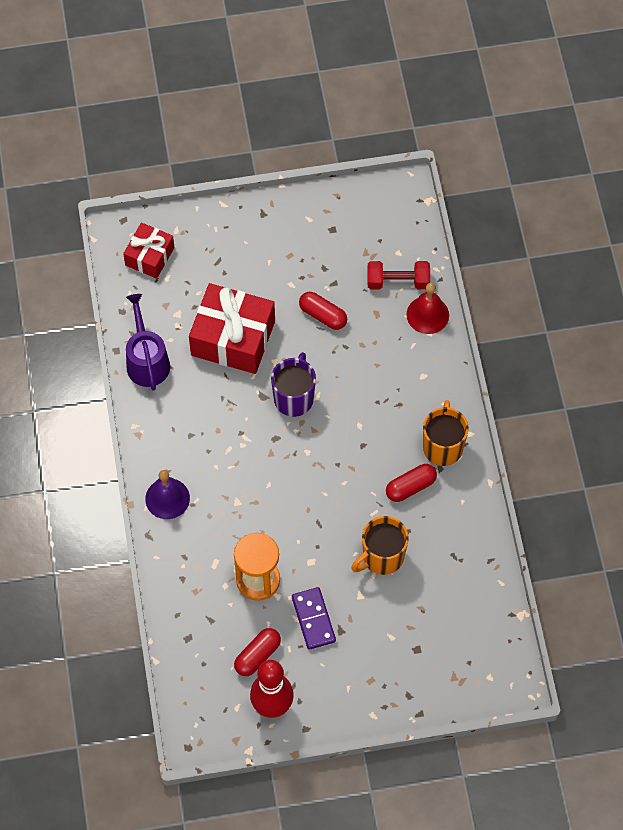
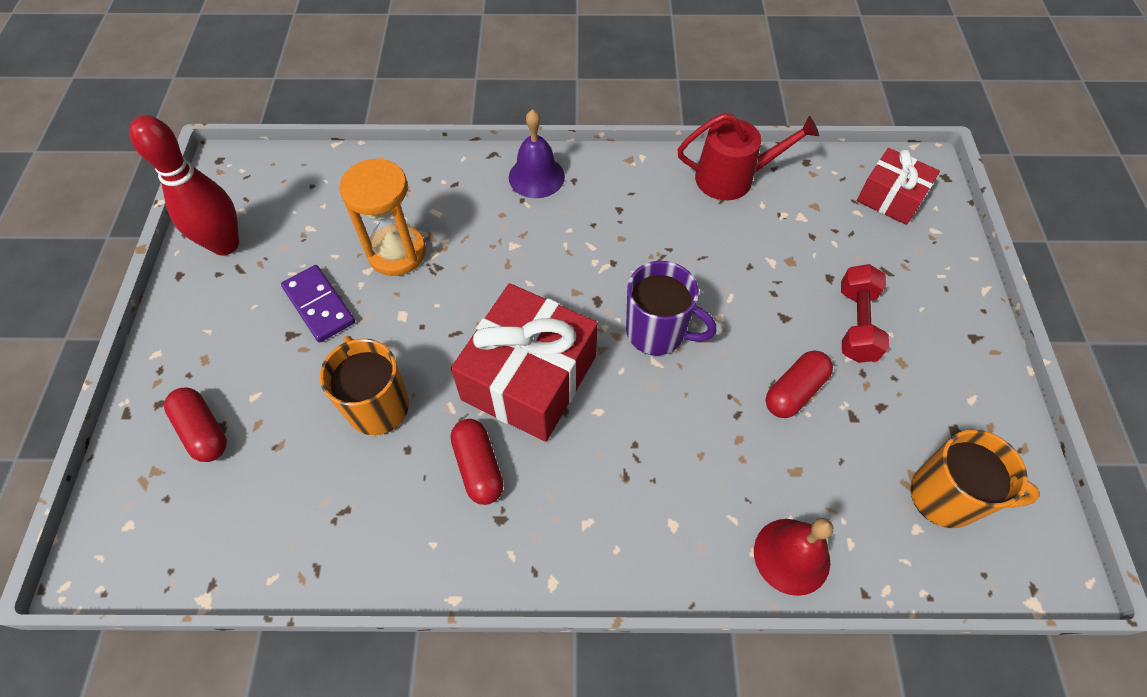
camera: 100 degrees right, 5 degrees down
(147, 361) = (732, 178): purple watering can -> red watering can
(233, 338) = (760, 272): red gift -> red gift (529, 378)
(257, 655) = (297, 239): red capsule -> red capsule (203, 431)
(313, 619) = (319, 305): purple domino -> purple domino turned 60 degrees clockwise
(398, 281) = (858, 517): red dumbbell -> red dumbbell (856, 324)
(443, 446) = (537, 532): orange mug -> orange mug (945, 497)

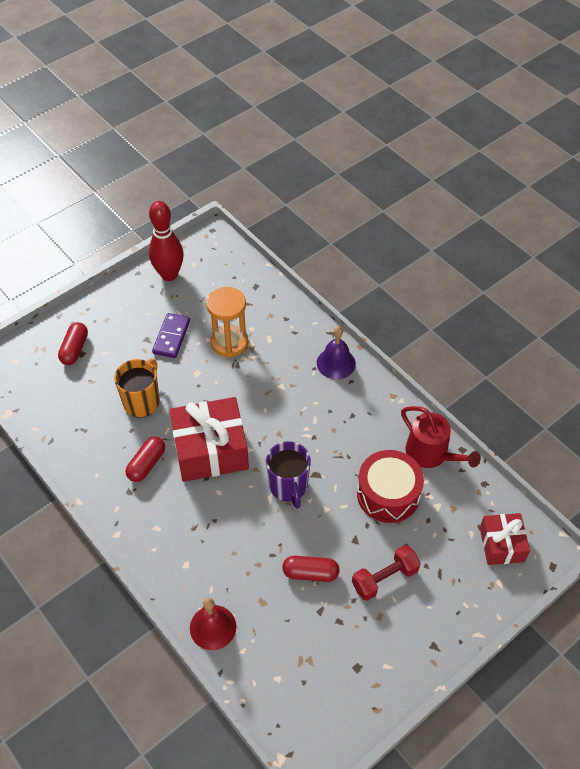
camera: 50 degrees right, 5 degrees down
(750, 247) = (388, 494): none -> red drum
(945, 497) = (309, 683): orange mug -> none

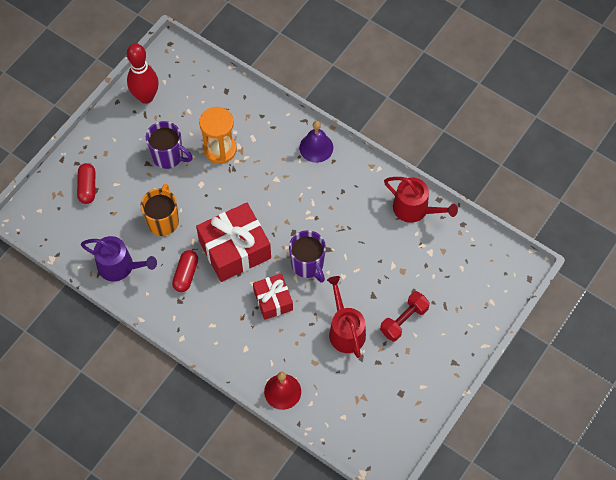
camera: 15 degrees left, 10 degrees up
(77, 438) = (119, 266): none -> purple watering can
(171, 337) = (168, 156): purple domino -> purple mug
(310, 573) = (345, 330): red capsule -> red watering can
(388, 494) = (389, 251): red drum -> none
(501, 544) = (487, 271): red gift -> red gift (273, 300)

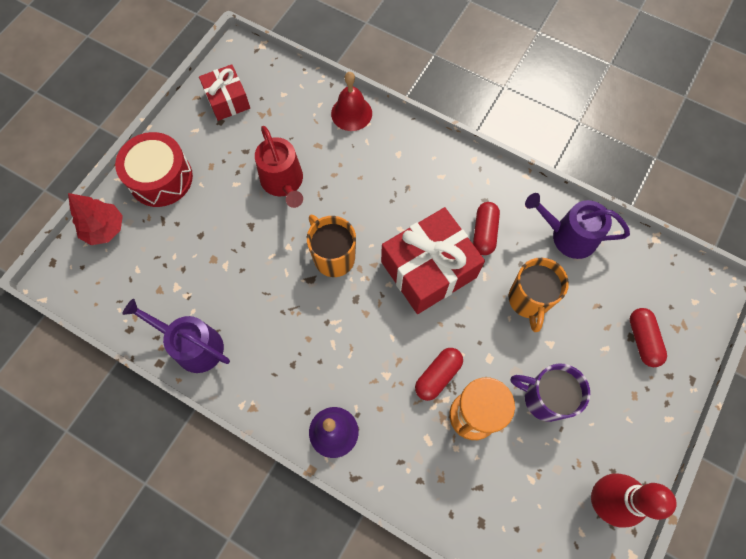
camera: 175 degrees right, 5 degrees up
(240, 175) = (438, 376): none -> red capsule
(273, 300) = (373, 210): red gift -> red gift (227, 100)
(308, 265) = (333, 257): purple mug -> orange mug
(404, 320) = (213, 199): red dumbbell -> none
(415, 209) = (193, 346): red watering can -> purple watering can
(449, 343) = (160, 178): none -> red drum
(491, 302) = (104, 229): none -> red tree

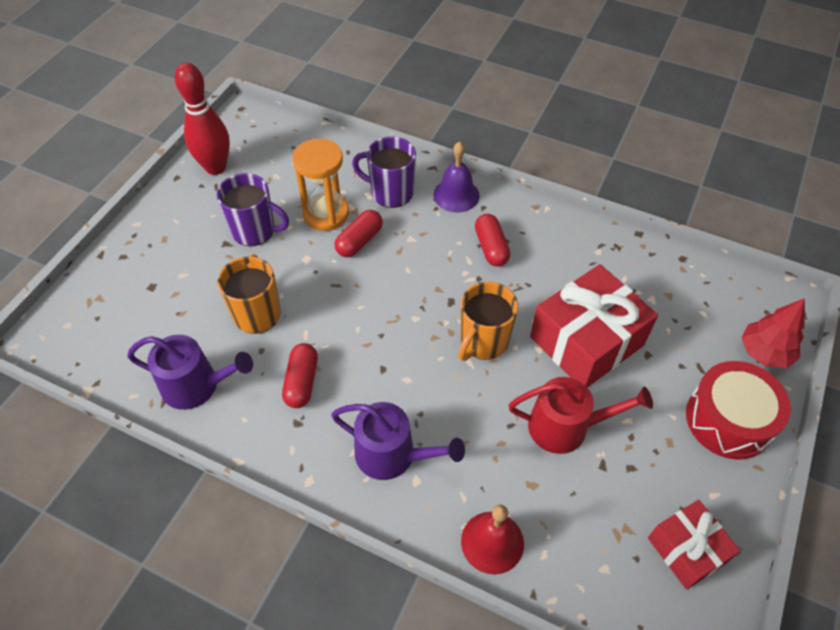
camera: 175 degrees right, 15 degrees down
(193, 346) = (611, 249): purple watering can -> purple watering can (392, 455)
(283, 182) = (566, 427): red watering can -> red watering can turned 120 degrees clockwise
(333, 257) = (483, 341): orange mug -> orange mug turned 75 degrees clockwise
(403, 441) = (391, 192): none -> purple mug
(428, 269) = (370, 336): red gift -> red gift (586, 341)
(643, 340) = (140, 284): red capsule -> red capsule (491, 247)

